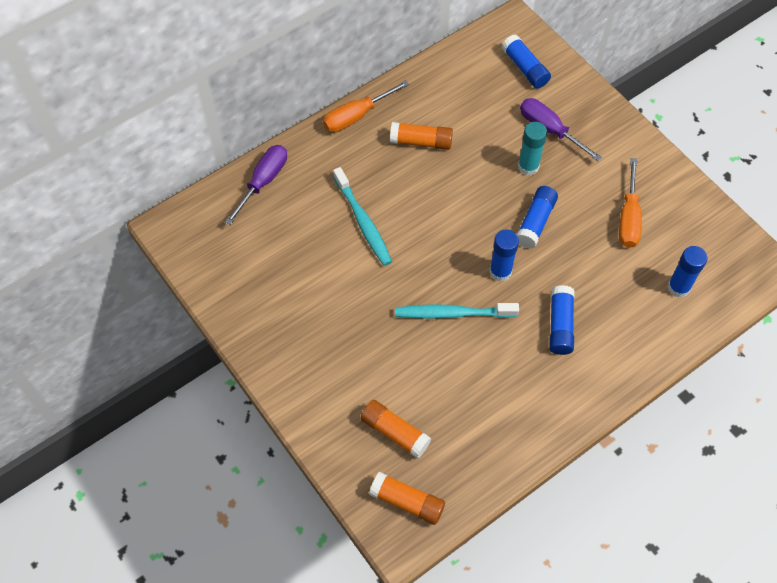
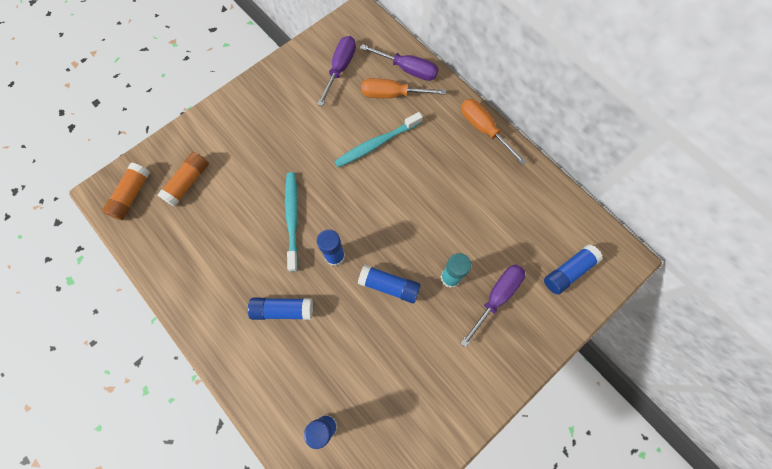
camera: 85 degrees right, 10 degrees up
(250, 254) = (340, 69): none -> purple screwdriver
(421, 142) = (464, 183): orange glue stick -> none
(628, 217) = (403, 376): orange screwdriver -> orange screwdriver (392, 94)

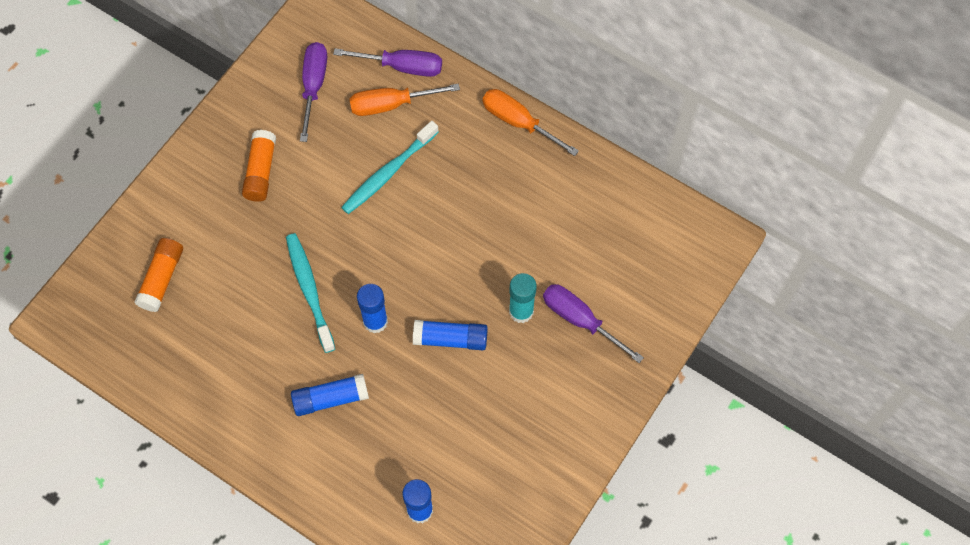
camera: 15 degrees left, 5 degrees down
(131, 195) = (94, 312): orange glue stick -> orange glue stick (260, 171)
(496, 297) = (580, 320): purple screwdriver -> purple screwdriver turned 75 degrees counterclockwise
(568, 271) = (658, 269): blue glue stick -> none

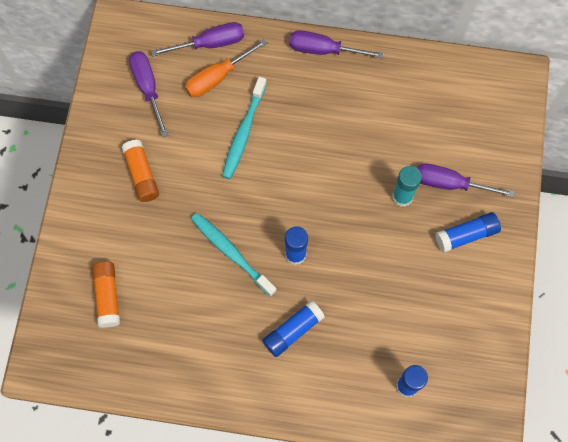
camera: 25 degrees left, 5 degrees up
(450, 339) = (360, 242): blue glue stick -> blue glue stick (466, 235)
(519, 122) = (324, 50): orange screwdriver -> purple screwdriver

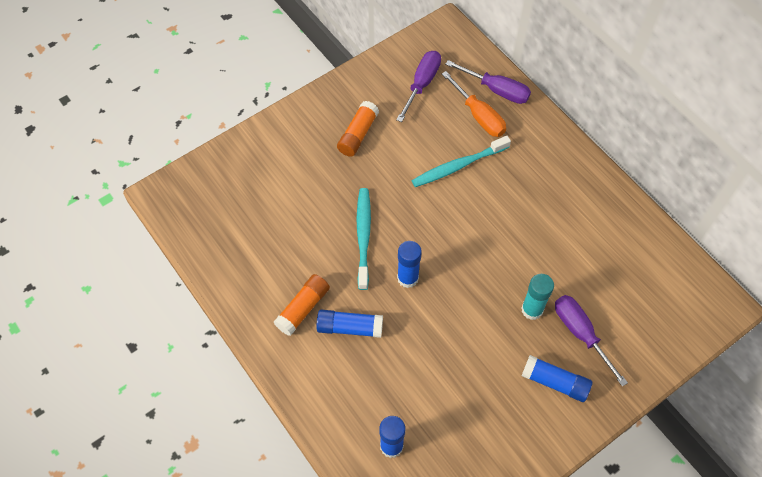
camera: 45 degrees right, 10 degrees down
(107, 296) = (252, 190): orange glue stick -> orange glue stick (303, 308)
(217, 77) = (478, 115): orange screwdriver -> orange screwdriver turned 135 degrees counterclockwise
(324, 50) = (578, 160): purple screwdriver -> none

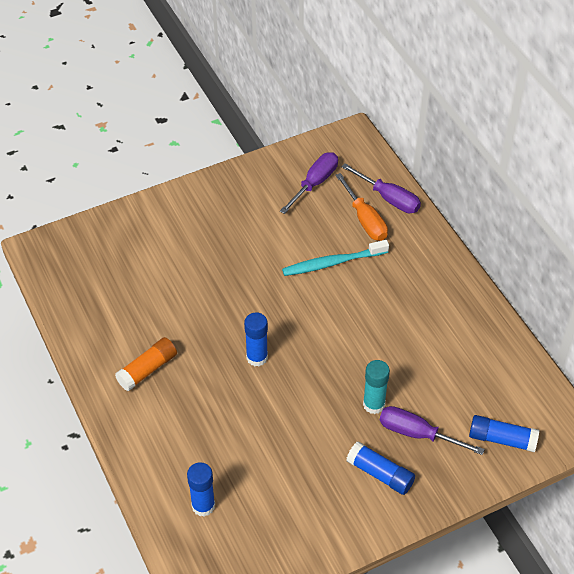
camera: 10 degrees right, 10 degrees down
(350, 327) = (189, 393): blue glue stick -> blue glue stick (502, 439)
(358, 134) = (240, 220): orange glue stick -> none
(363, 236) = (222, 313): turquoise toothbrush -> none
(581, 334) = (418, 434): purple screwdriver -> purple screwdriver turned 45 degrees counterclockwise

